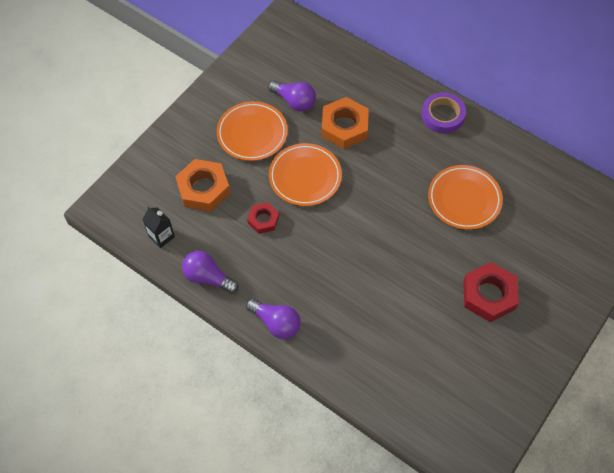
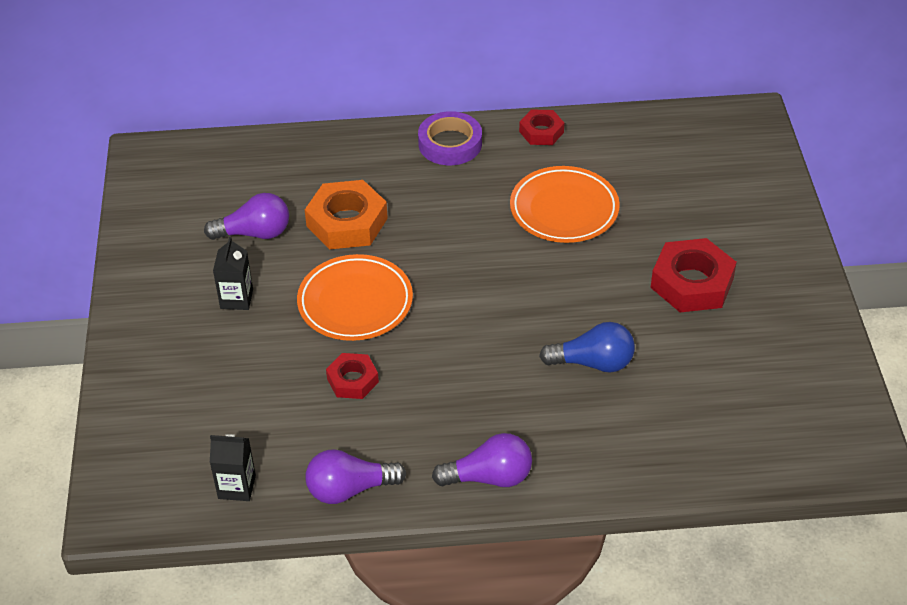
camera: 40 degrees left, 15 degrees down
(203, 189) = (236, 398): orange nut -> none
(252, 133) = (236, 299): orange plate -> black carton
(388, 301) = (593, 363): none -> blue light bulb
(500, 142) = (541, 132): none -> red nut

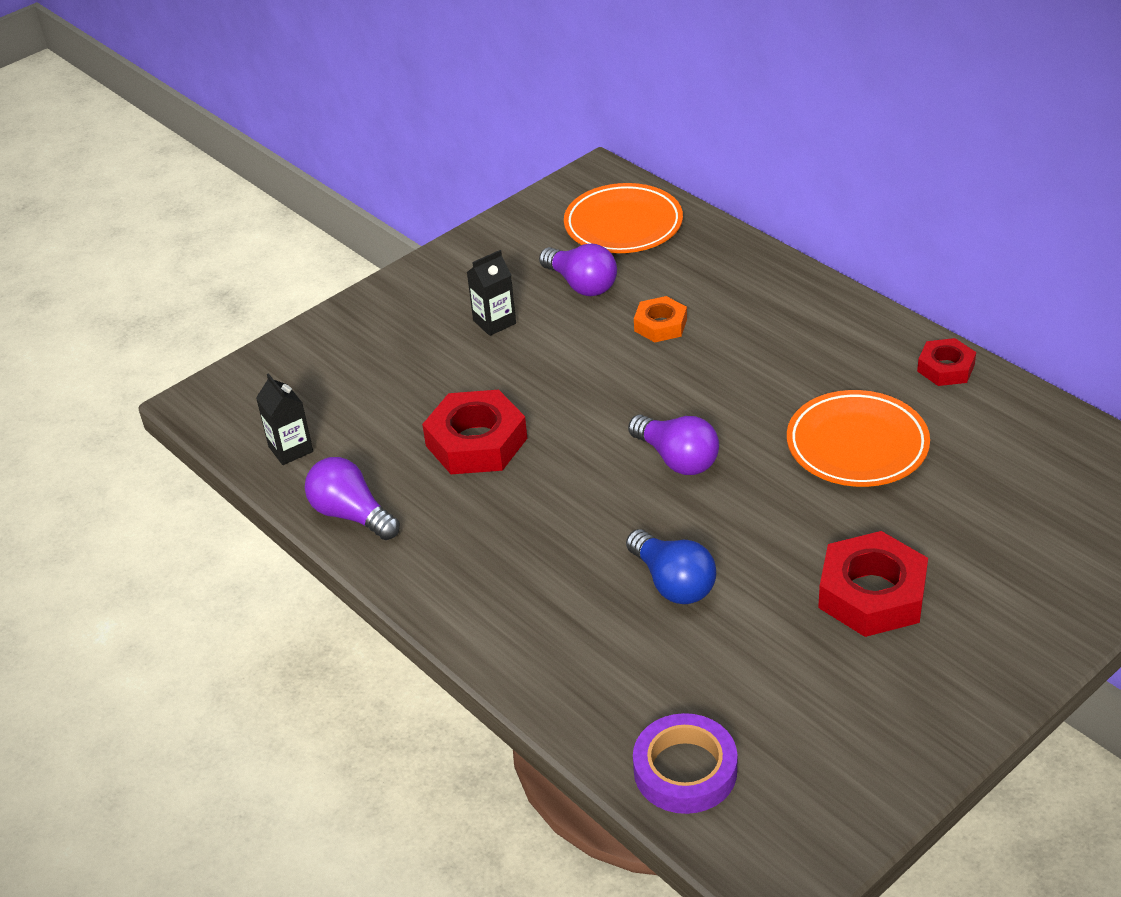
camera: 55 degrees right, 5 degrees down
(347, 222) = (660, 325): orange nut -> orange nut, size x0.58
(352, 380) = (476, 442): red nut -> red nut, size x1.72
(355, 302) = (569, 388): orange plate -> orange plate (623, 225)
(450, 144) = (845, 323): purple tape -> purple tape (685, 770)
(489, 477) = (452, 594): purple light bulb -> purple light bulb (677, 459)

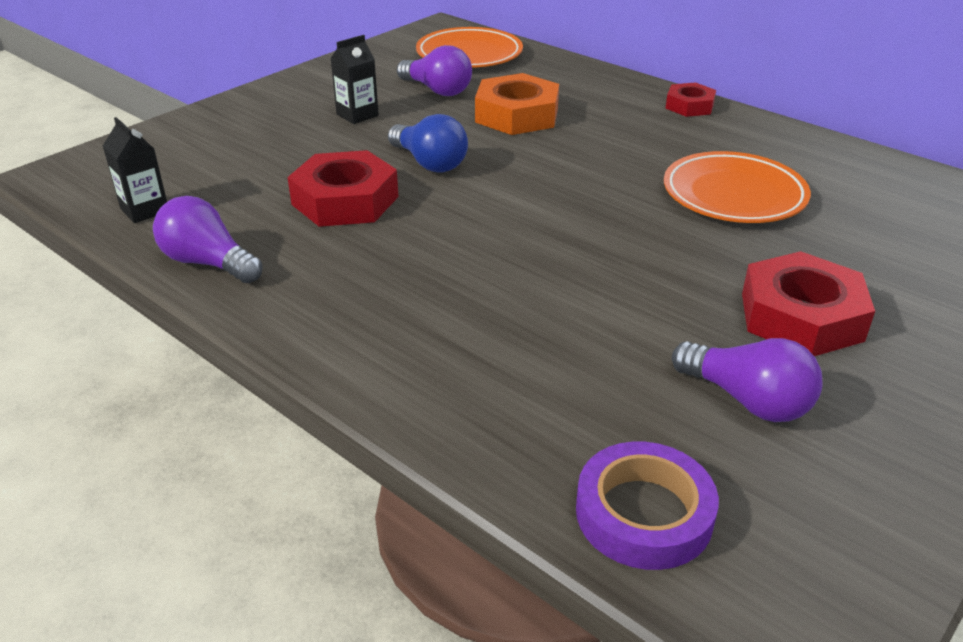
camera: 10 degrees left, 5 degrees down
(660, 325) = (517, 115): orange nut -> orange nut, size x1.72
(673, 583) = (578, 313): blue light bulb -> blue light bulb (429, 163)
(677, 459) = (556, 209): purple light bulb -> purple light bulb (747, 400)
(946, 368) = (794, 139): red nut -> red nut (689, 106)

